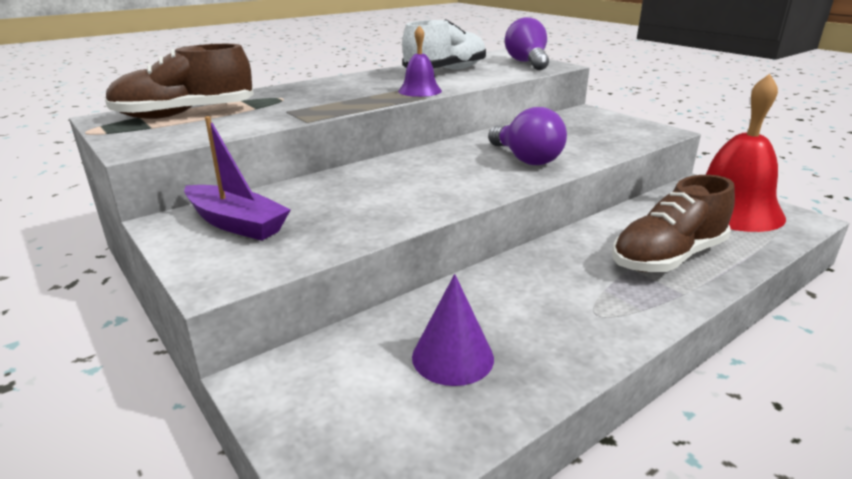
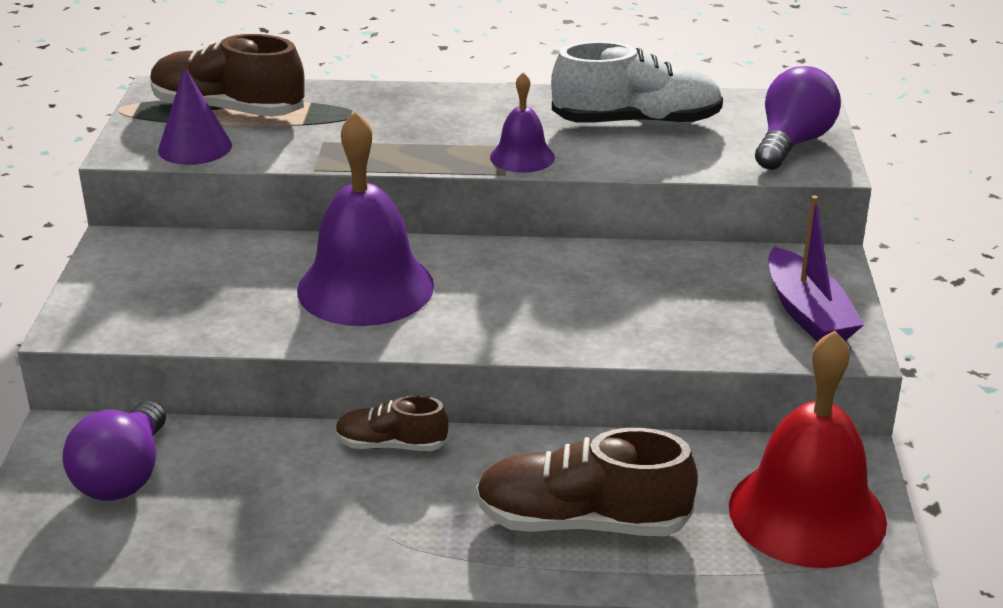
camera: 40 degrees right, 5 degrees up
(236, 224) = (161, 271): purple boat -> purple boat (807, 313)
(400, 184) = (365, 287): none -> purple bell
(452, 357) = (209, 496): purple cone -> purple cone (195, 147)
(509, 271) = (391, 445): none -> brown shoe
(526, 159) = (561, 312): purple light bulb -> purple light bulb (124, 476)

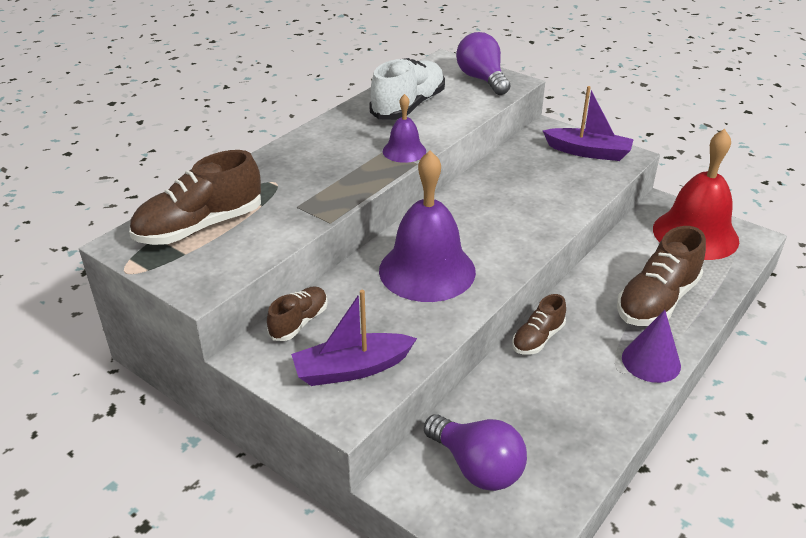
camera: 55 degrees left, 5 degrees up
(144, 305) = (352, 369): none -> purple boat
(192, 248) = (299, 322): none -> brown shoe
(195, 147) = (236, 257): purple cone -> purple cone (651, 361)

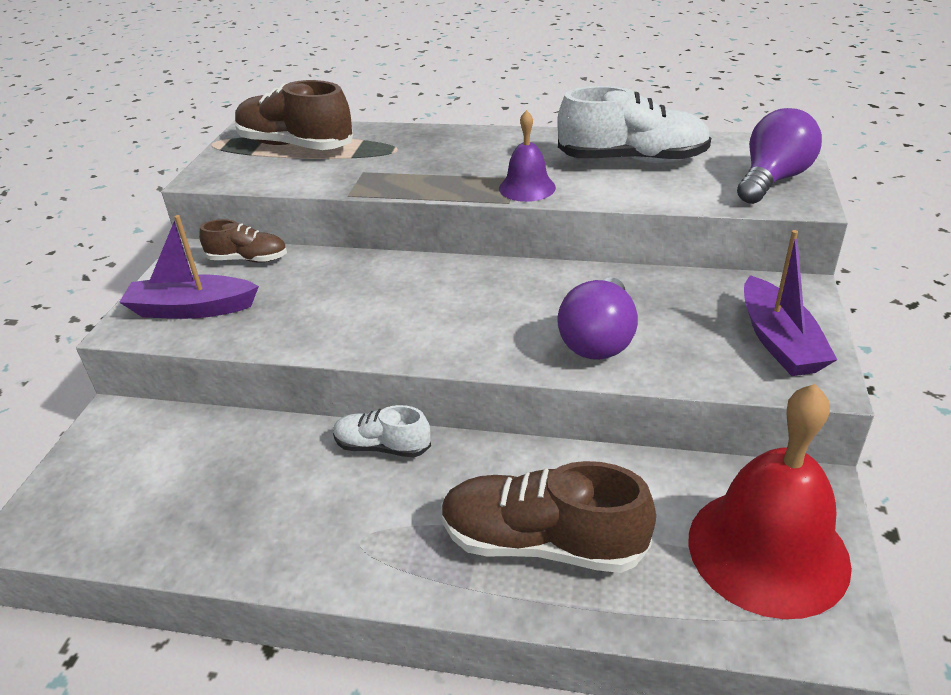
camera: 65 degrees right, 0 degrees up
(352, 369) = (192, 309): purple boat -> purple boat turned 45 degrees counterclockwise
(427, 270) = (379, 300): purple bell -> none
(477, 467) = (147, 463): purple light bulb -> purple light bulb (598, 339)
(537, 338) = (382, 446): brown shoe -> white shoe
(651, 361) = (398, 569): purple cone -> none

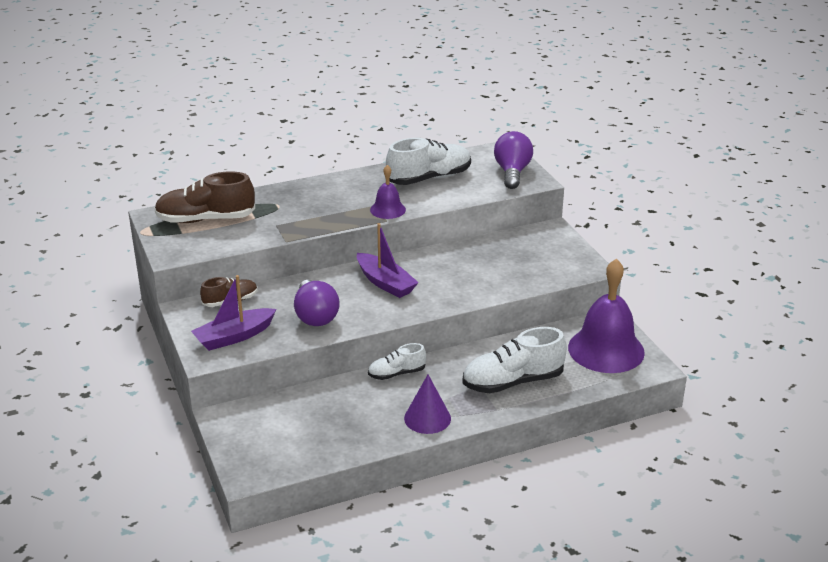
camera: 35 degrees left, 5 degrees down
(346, 550) = (427, 418): none -> purple cone
(542, 543) = (512, 382): brown shoe -> white shoe
(598, 339) = (479, 281): purple light bulb -> purple light bulb (315, 316)
(767, 550) = (606, 349): red bell -> purple bell
(779, 341) = (561, 256): purple boat -> purple boat (385, 283)

